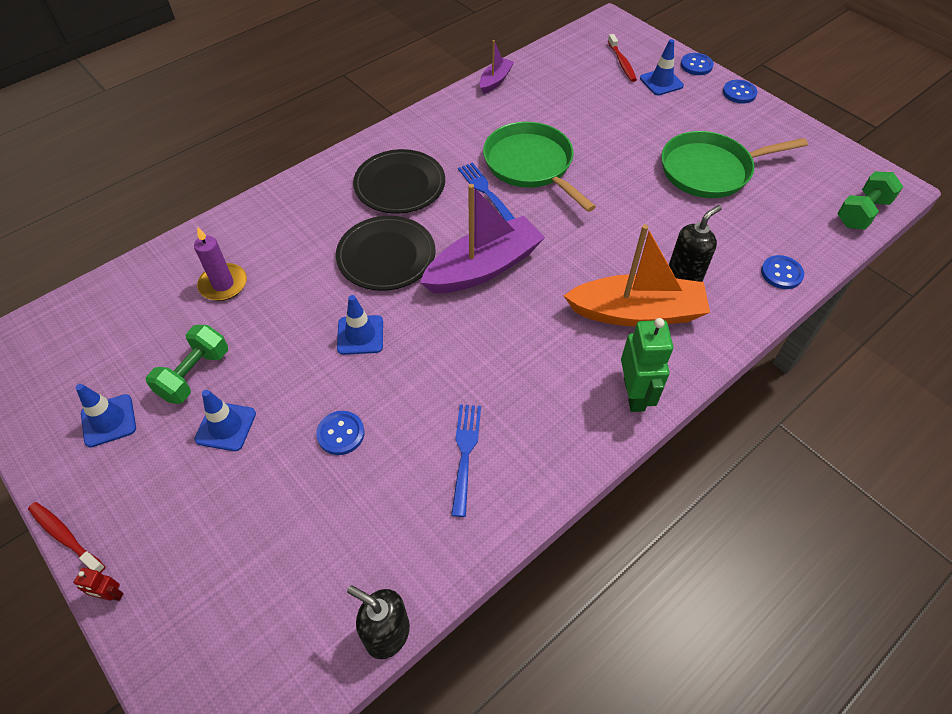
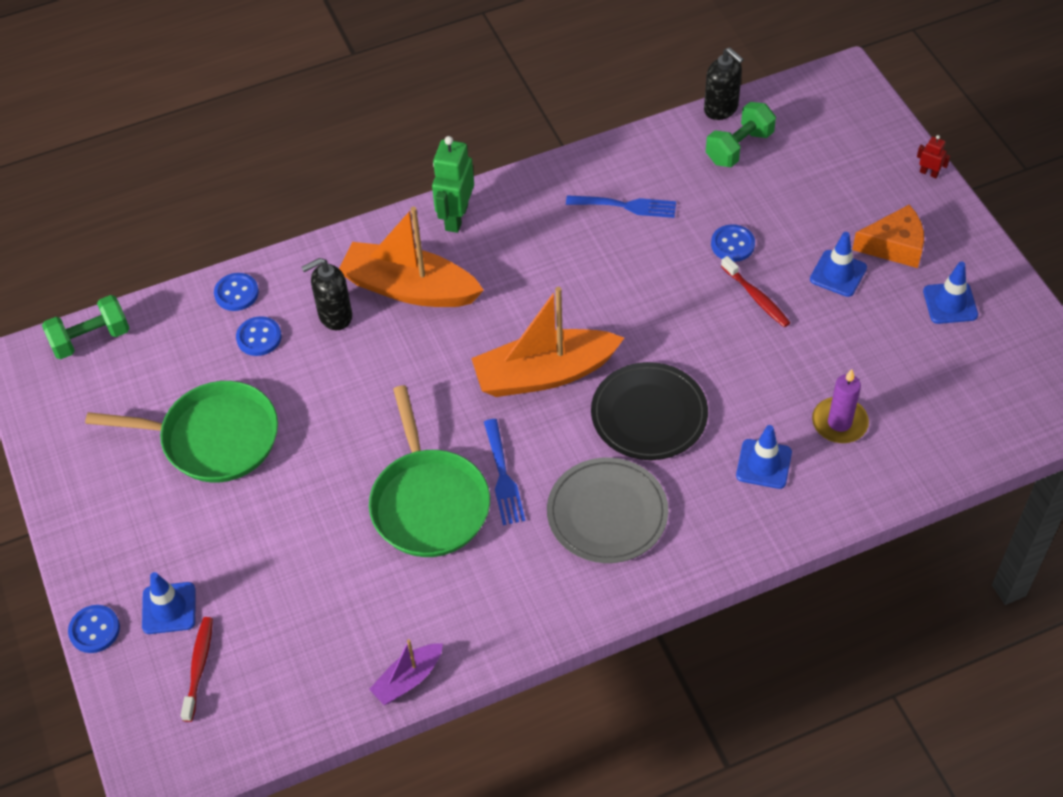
camera: 160 degrees left, 0 degrees up
(65, 536) = (973, 219): red toothbrush -> red toothbrush (756, 297)
(163, 475) = (894, 246): none -> orange cheese
(195, 374) = (868, 328): green dumbbell -> green dumbbell (739, 147)
(360, 335) = (697, 330): blue traffic cone -> blue traffic cone (764, 464)
(400, 185) = (607, 513): black plate -> grey plate
(465, 453) = (626, 206): blue fork -> blue fork turned 105 degrees counterclockwise
(483, 267) = (544, 374): purple boat -> orange boat
(739, 93) = (77, 557): blue button -> blue button (259, 337)

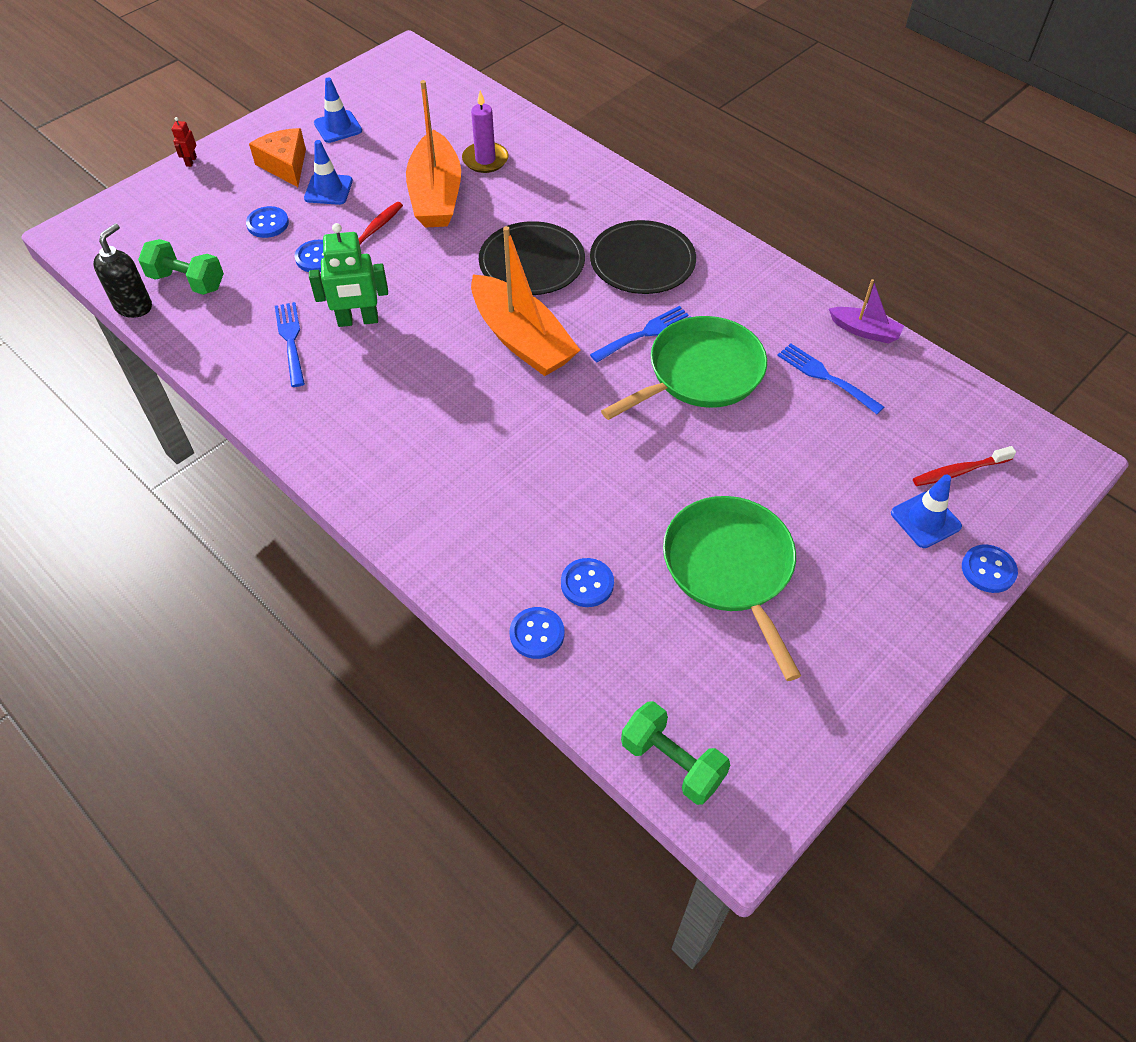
camera: 115 degrees left, 0 degrees up
(335, 316) = (527, 525): black soap dispenser -> none
(368, 610) = (825, 377): none -> blue fork
(409, 288) = (463, 474): orange boat -> orange boat (436, 195)
(456, 217) = (350, 469): green robot -> green robot (358, 320)
(607, 513) = (642, 261): grey plate -> black plate
(764, 464) = (546, 189): blue traffic cone -> none
(801, 216) = (268, 223): none -> blue button

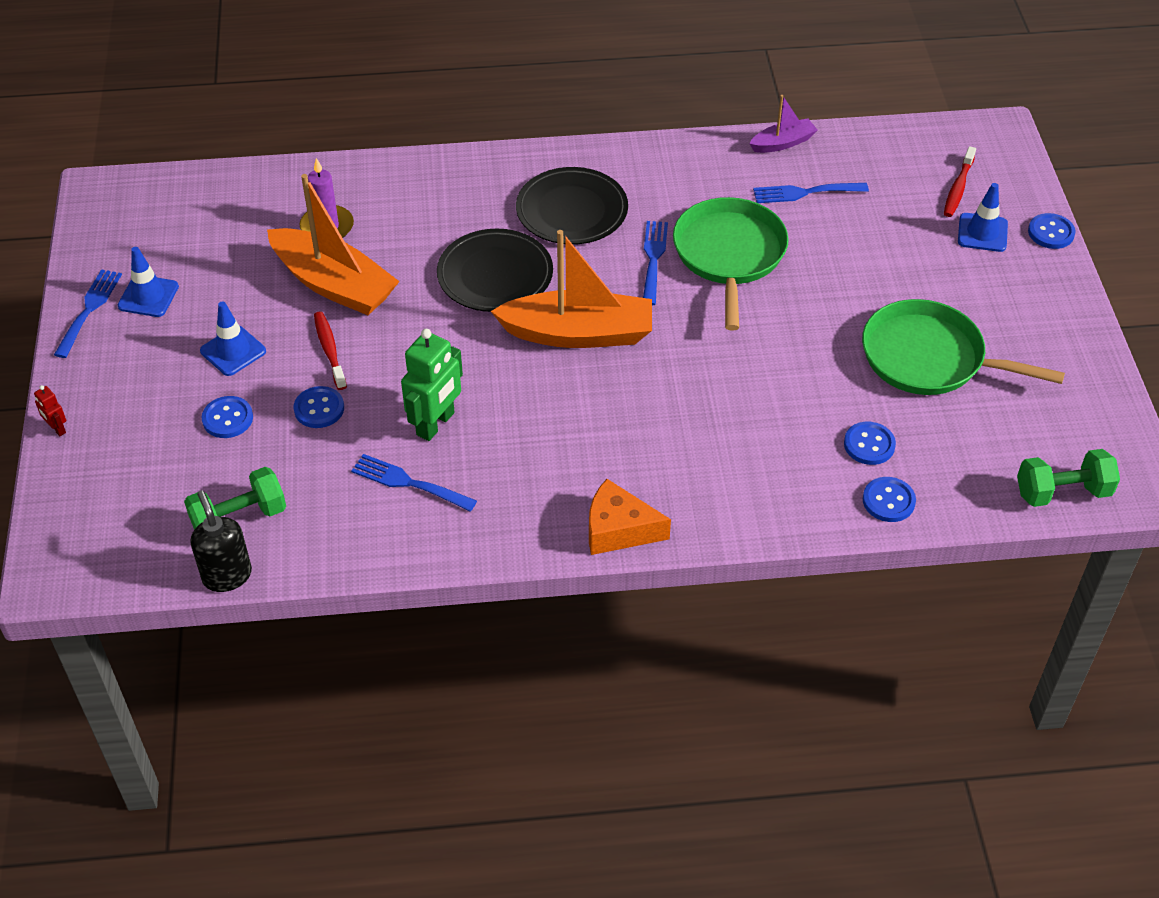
camera: 50 degrees left, 5 degrees down
(285, 165) = (156, 363): orange cheese -> orange cheese (618, 530)
(301, 112) = (89, 309): none -> blue fork

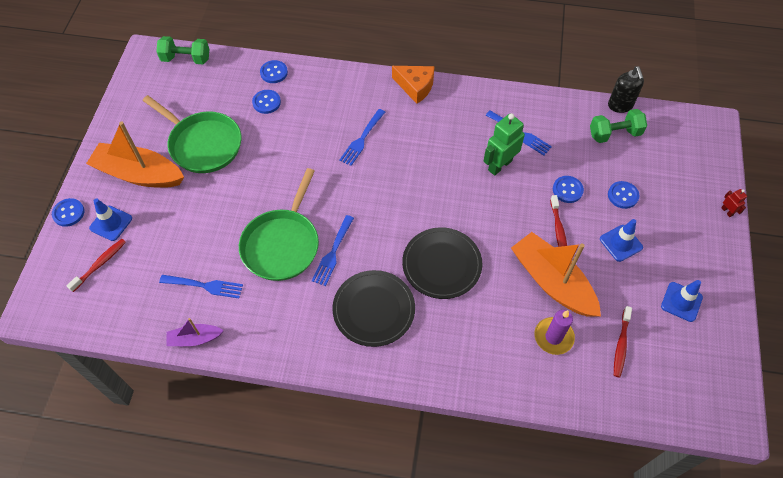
camera: 165 degrees left, 10 degrees up
(89, 309) = (721, 300): blue fork -> blue fork (362, 139)
(236, 235) = (621, 345): none -> red toothbrush
(578, 333) = (400, 207): orange boat -> orange boat (139, 174)

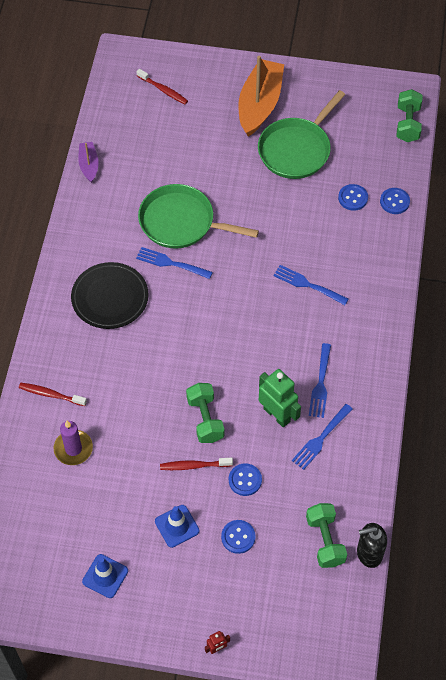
camera: 90 degrees right, 0 degrees up
(68, 213) = (216, 60): blue button -> none
(111, 223) = (205, 91): blue traffic cone -> none
(205, 286) = (139, 167): blue fork -> blue fork (320, 384)
(415, 87) = (383, 335): orange cheese -> none
(441, 264) = (155, 355): black plate -> none
(509, 221) = (205, 419): none -> green dumbbell
(552, 282) = (133, 453): orange boat -> none
(621, 345) = (61, 509): red toothbrush -> red toothbrush (51, 394)

